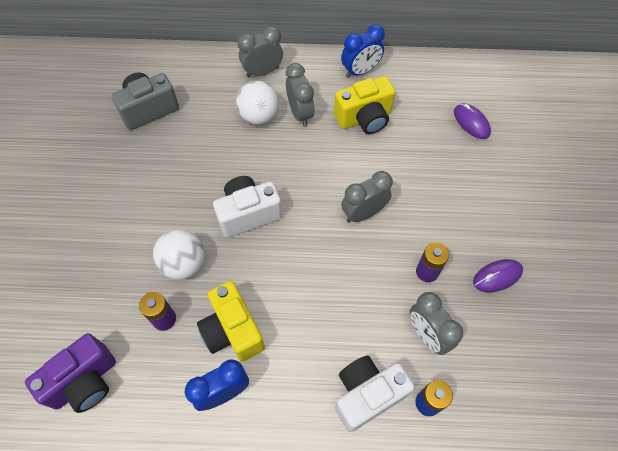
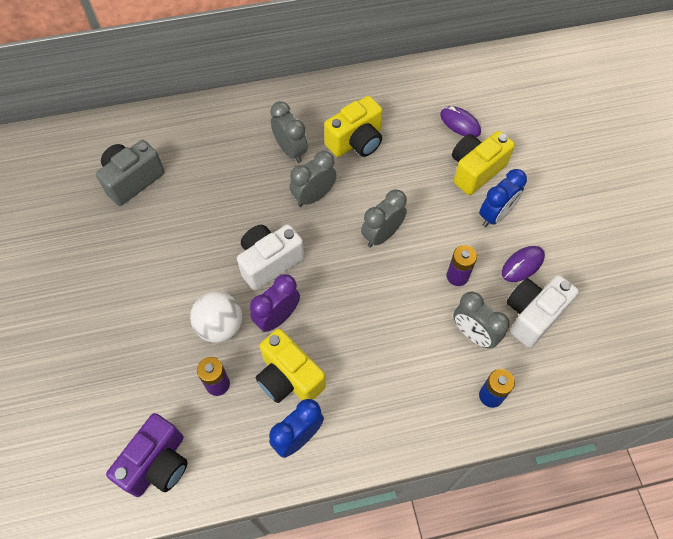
camera: 15 degrees left, 0 degrees up
(240, 269) = (277, 317): none -> purple clock
(259, 116) = (249, 162): white ball -> none
(262, 72) = (239, 116): grey clock -> grey clock (313, 196)
(360, 71) = (338, 95): blue clock -> blue clock (495, 215)
(367, 395) = (434, 403): white camera -> white camera (532, 315)
(474, 171) = (475, 170): none -> yellow camera

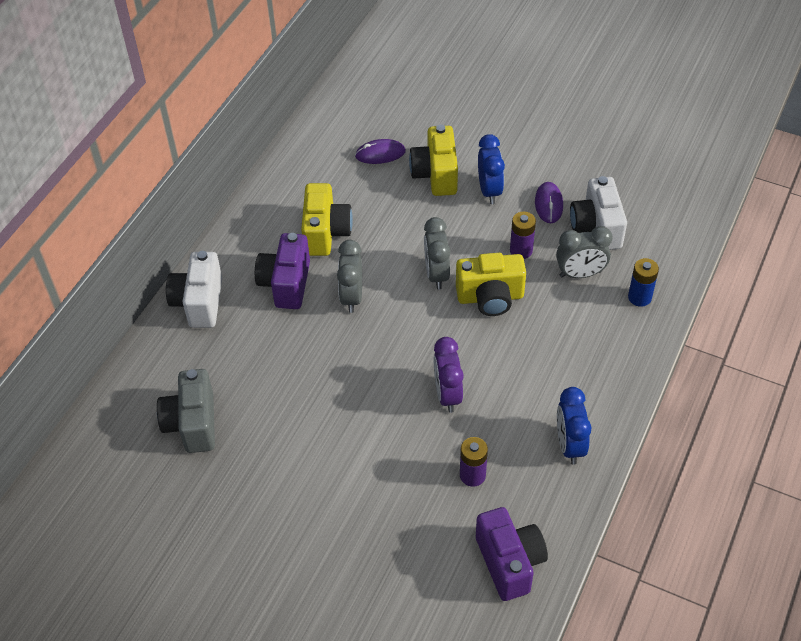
camera: 50 degrees left, 10 degrees down
(220, 326) = (418, 441): white ball -> none
(269, 262) = (388, 368): white camera -> white camera (199, 302)
(289, 377) = (511, 420): yellow camera -> yellow camera (490, 297)
(290, 150) = (286, 284): grey clock -> purple camera

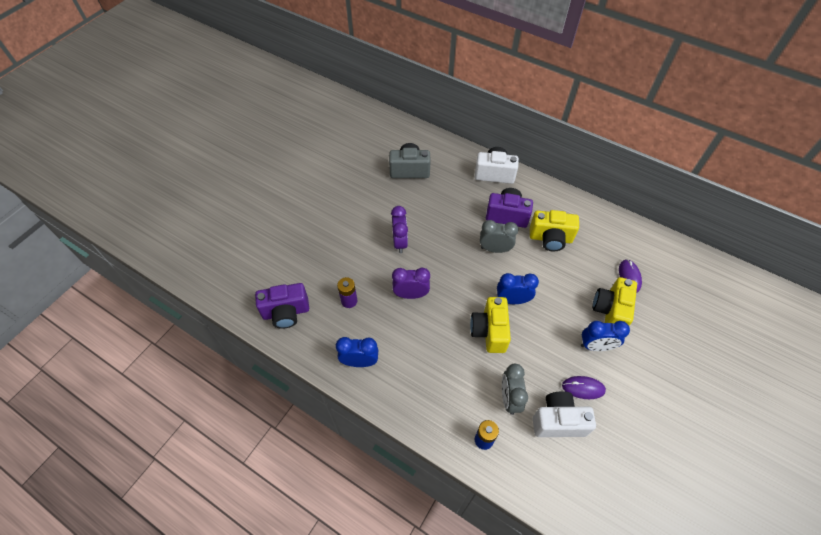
camera: 95 degrees right, 5 degrees up
(352, 420) = (400, 242): none -> purple clock
(436, 175) = (610, 311): yellow camera -> yellow camera turned 75 degrees counterclockwise
(436, 274) = (512, 300): grey clock -> blue clock
(521, 250) = (534, 359): purple battery -> none

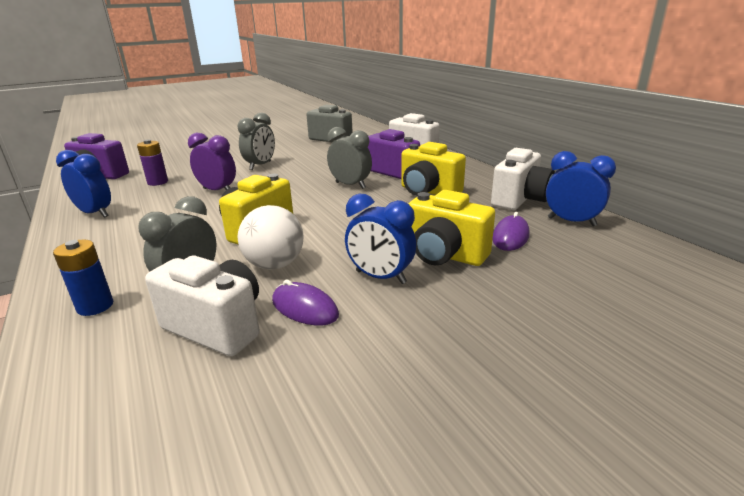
camera: 30 degrees right, 30 degrees down
(400, 242) = (260, 165): purple clock -> grey clock
(512, 300) = (319, 217): blue clock -> blue clock (571, 222)
(535, 361) = (275, 265): none -> white ball
(609, 228) = (520, 200): none -> white camera
(610, 311) = (444, 255): yellow camera -> yellow camera turned 105 degrees counterclockwise

